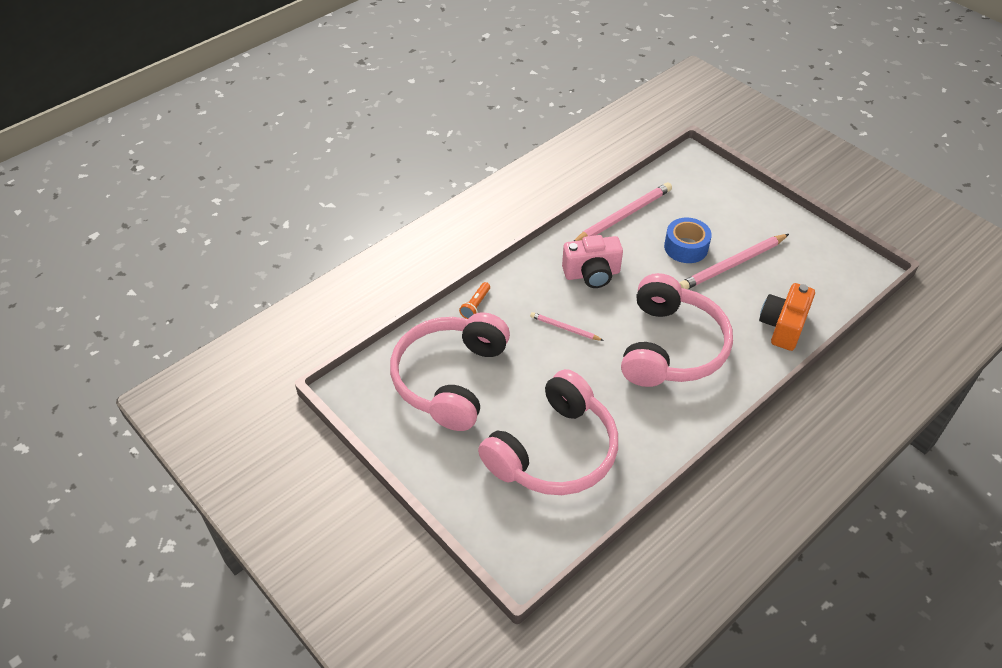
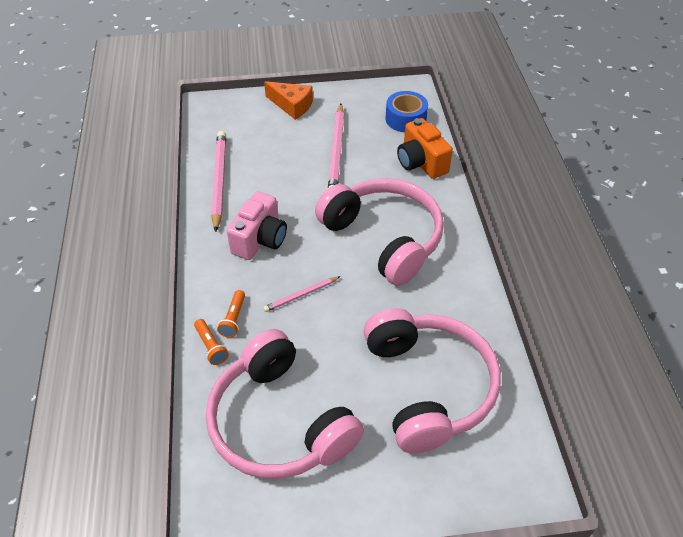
camera: 55 degrees left, 0 degrees up
(508, 303) = (233, 319): none -> orange flashlight
(686, 247) = (292, 165): blue tape -> blue tape (405, 119)
(752, 207) = (292, 105): none -> orange cheese

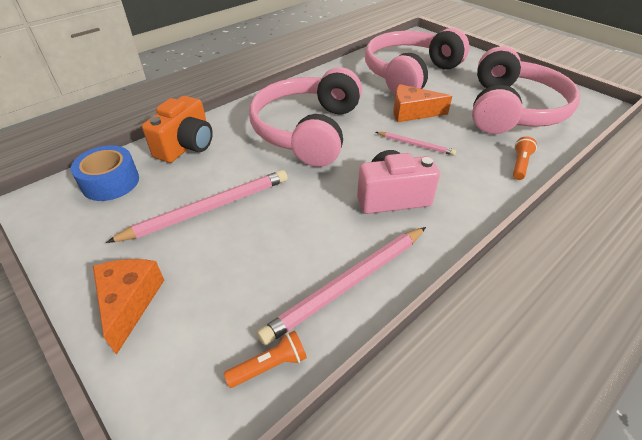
camera: 125 degrees left, 5 degrees down
(233, 319) = (483, 167): orange flashlight -> orange flashlight (270, 366)
(350, 329) = (412, 112): none -> orange cheese

